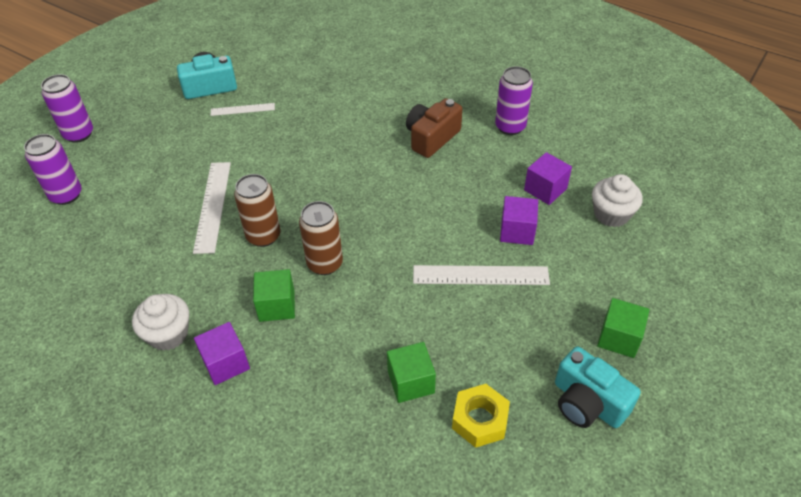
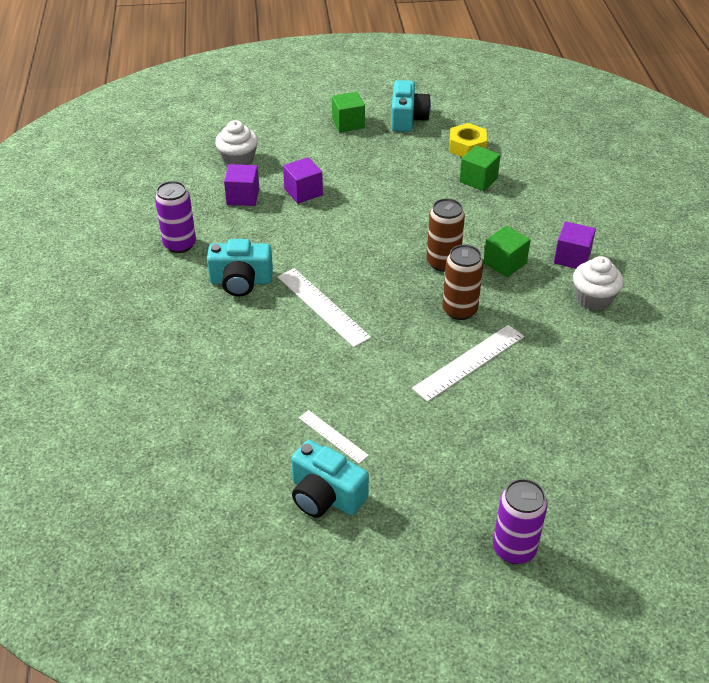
camera: 130 degrees left, 5 degrees down
(66, 195) = (583, 476): purple can -> none
(431, 138) = (241, 281): brown camera -> turquoise camera
(480, 275) = (364, 190): white ruler -> white ruler (322, 306)

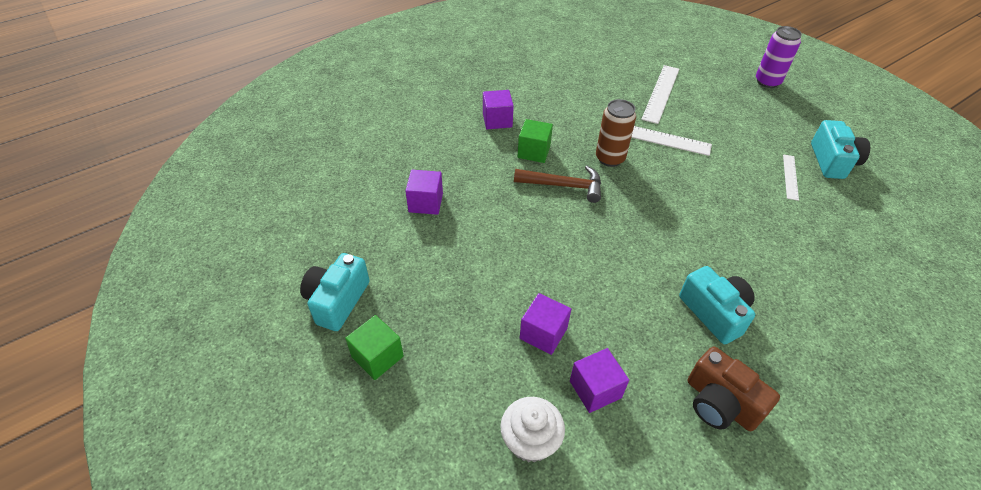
camera: 120 degrees left, 5 degrees up
(179, 244) = (720, 403): purple can -> brown camera
(322, 306) = (685, 238): white ruler -> white ruler (661, 93)
(407, 119) = (337, 301): turquoise camera -> turquoise camera turned 45 degrees counterclockwise
(443, 262) = (564, 185): brown can -> brown hammer
(467, 147) = (371, 229): yellow nut -> none
(478, 180) = (425, 202): green cube -> purple cube
(593, 298) = (535, 100): white cupcake -> none

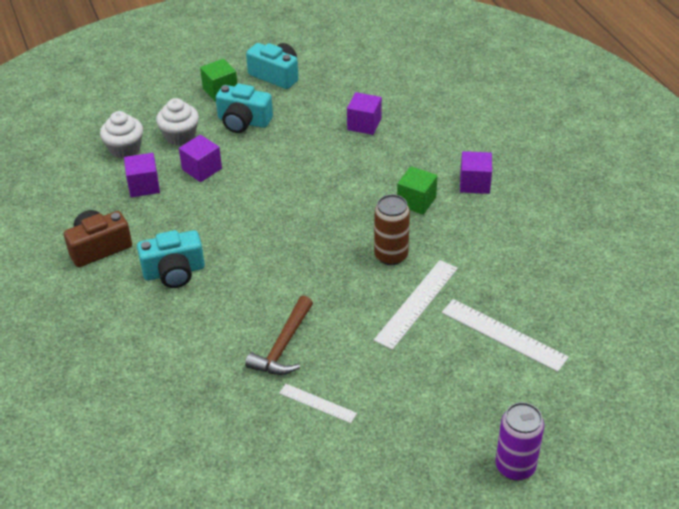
camera: 105 degrees right, 5 degrees down
(485, 377) = (180, 136): none -> white cupcake
(564, 185) = (359, 213): brown hammer -> brown hammer (283, 346)
(832, 161) = (331, 460): turquoise camera -> turquoise camera (243, 121)

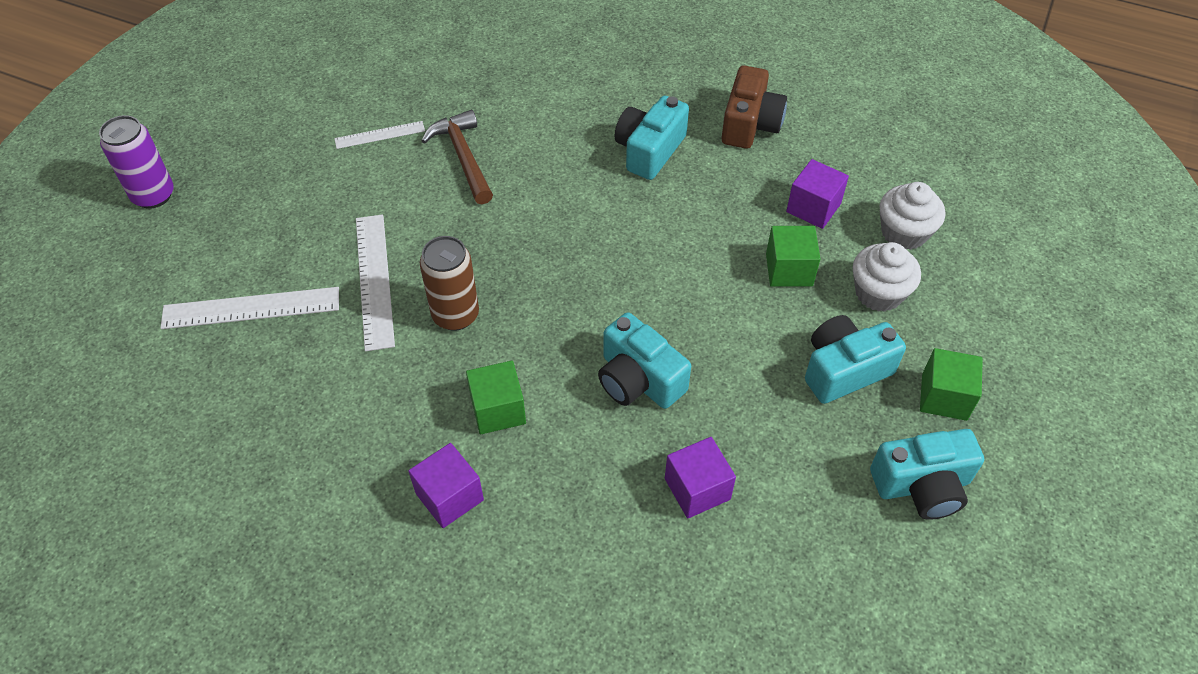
camera: 135 degrees right, 10 degrees up
(202, 169) = (789, 270): purple cube -> green cube
(336, 172) = (639, 380): none -> turquoise camera

